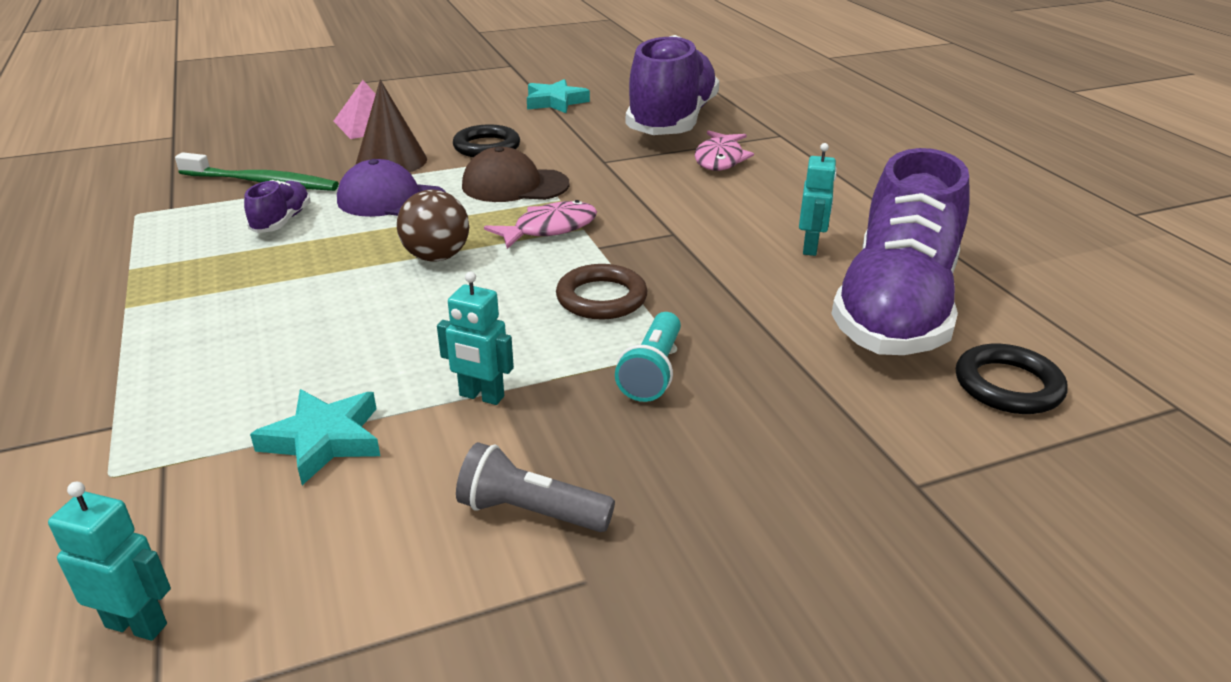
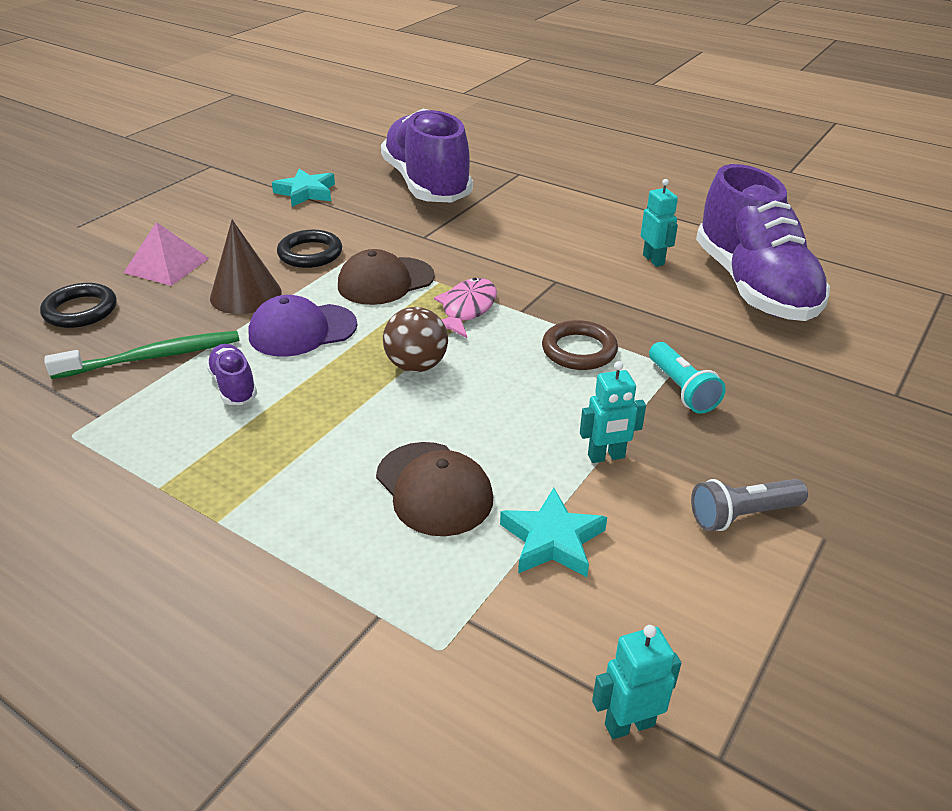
camera: 35 degrees left, 5 degrees up
(299, 354) = (434, 489): none -> brown cap
(720, 159) = (505, 208): pink fish -> none
(1008, 385) = (863, 313): black ring -> black ring (80, 310)

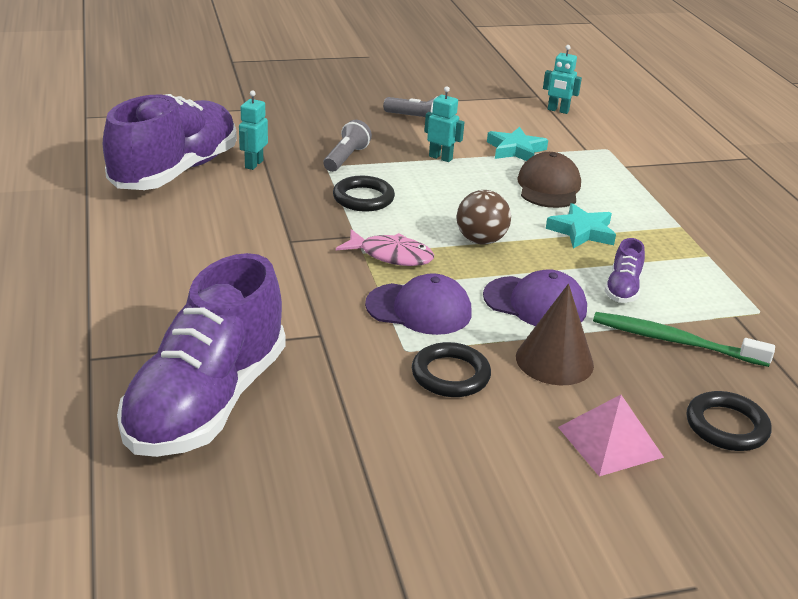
camera: 140 degrees left, 5 degrees down
(306, 192) = (353, 475): turquoise star -> turquoise star (582, 231)
(385, 281) = (419, 309): brown cap -> purple cap
(466, 309) = (391, 255): pink fish -> pink fish turned 135 degrees counterclockwise
(579, 350) = (363, 198): brown ring -> black ring
(653, 260) = (190, 217): turquoise robot -> turquoise robot (253, 164)
(681, 389) = (346, 158): turquoise flashlight -> grey flashlight

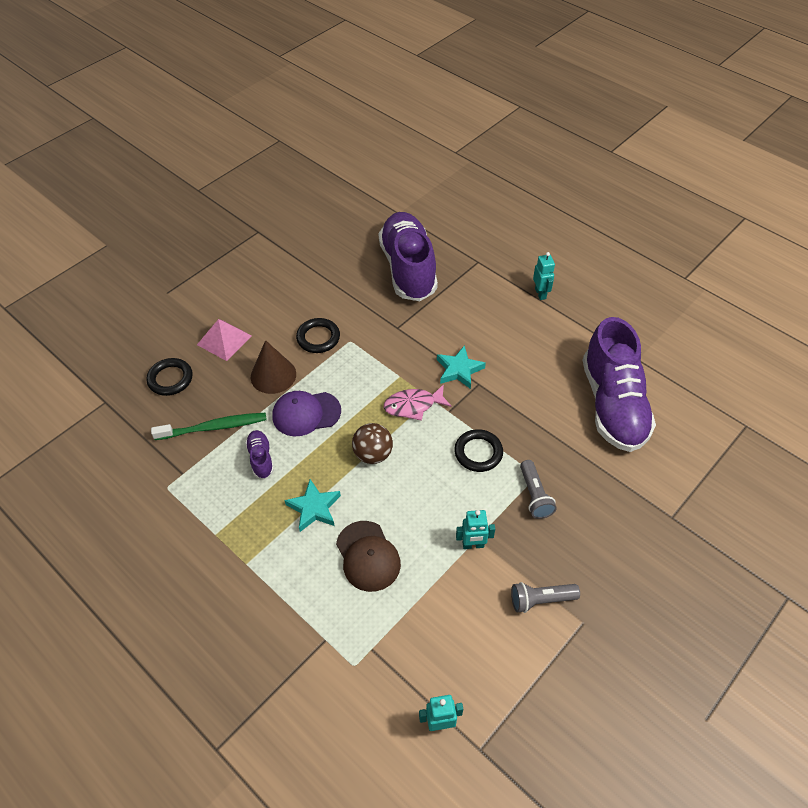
camera: 150 degrees right, 20 degrees up
(253, 164) = (581, 445): turquoise robot -> turquoise robot (540, 293)
(419, 309) = (364, 372): purple cap -> none
(515, 150) = (427, 602): turquoise star -> turquoise star (459, 370)

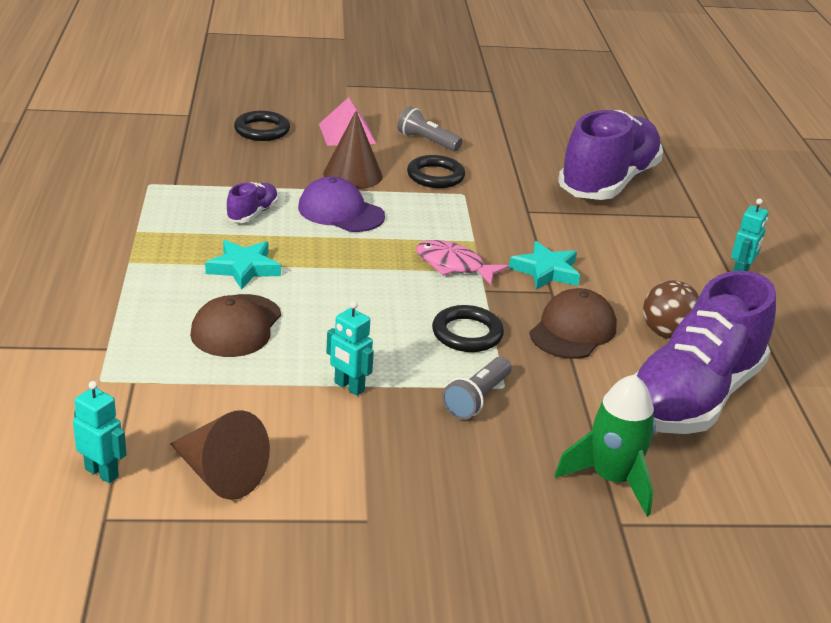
camera: 40 degrees right, 20 degrees down
(213, 427) = (246, 174): green toothbrush -> none
(373, 454) = (357, 271): brown ball -> brown ball (667, 333)
(491, 665) = (219, 474): none -> brown cone
(518, 404) = (573, 330): none -> brown cap
(540, 600) = (350, 471): grey flashlight -> grey flashlight (427, 141)
(640, 492) = (611, 479): none -> green rocket

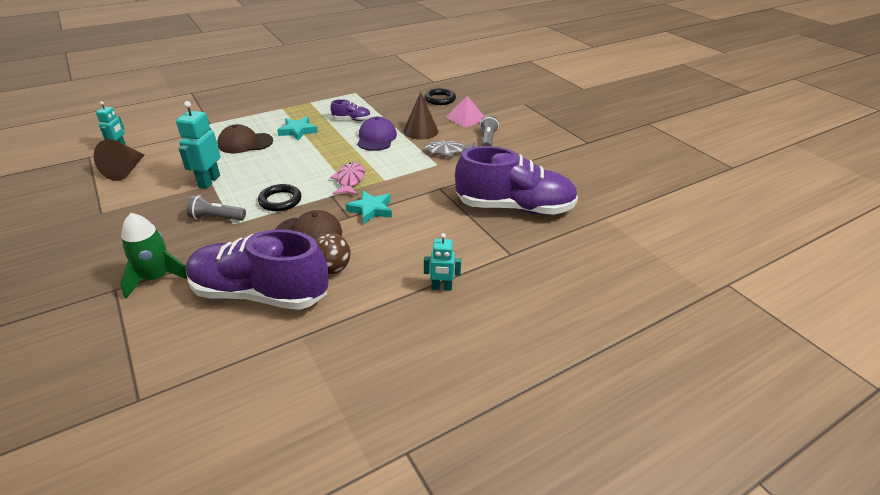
camera: 65 degrees right, 5 degrees up
(349, 387) = (209, 181): turquoise robot -> turquoise robot, size x1.58
(435, 176) = (448, 152): black ring -> grey fish

